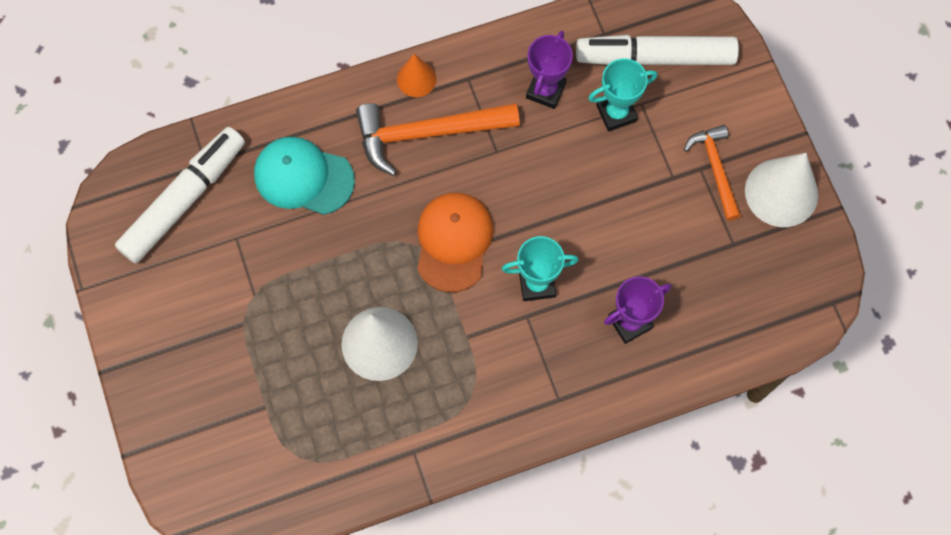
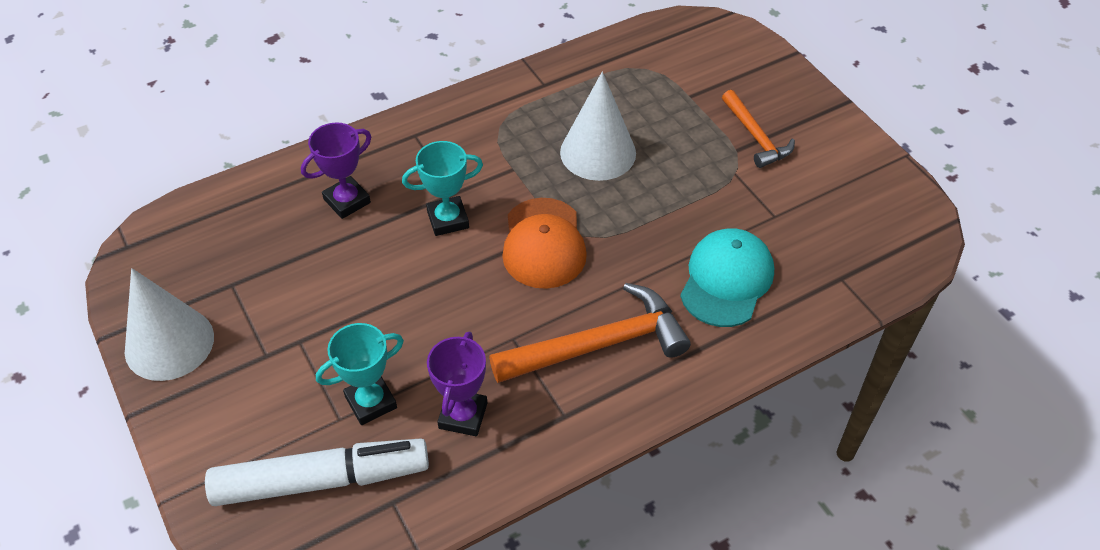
camera: 170 degrees right, 20 degrees down
(184, 199) = (846, 241): white marker -> none
(303, 177) = (726, 280): turquoise cap -> turquoise cap turned 75 degrees counterclockwise
(416, 79) = (629, 405): orange cone -> none
(715, 169) = (248, 357): orange hammer -> orange hammer (756, 137)

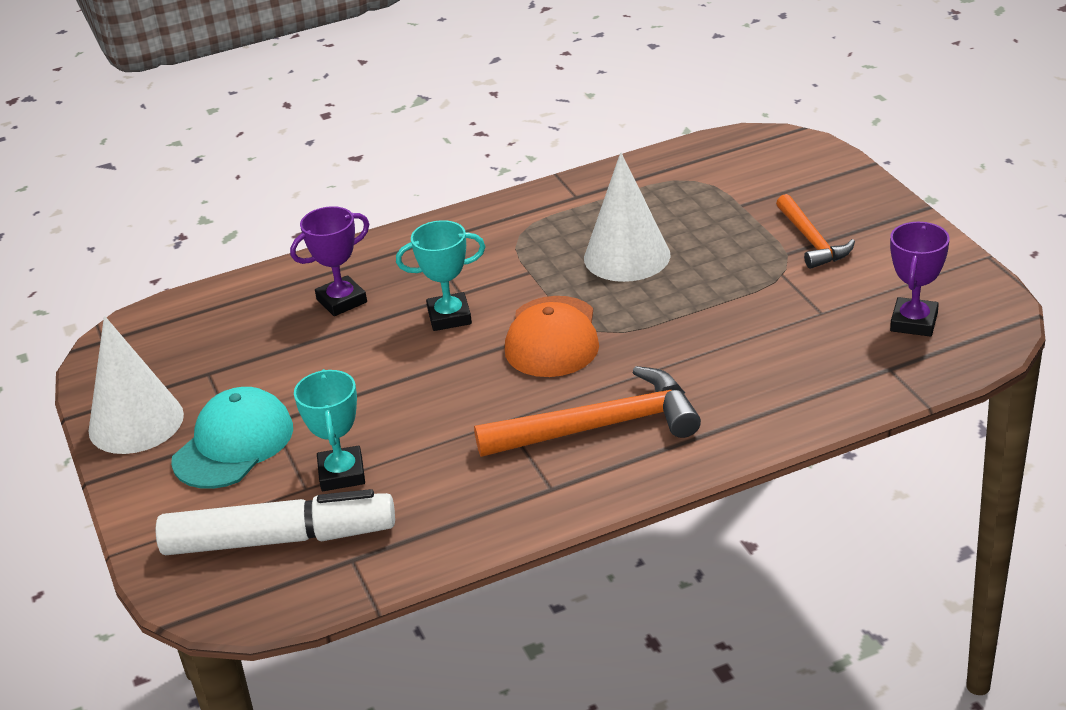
camera: 10 degrees right, 15 degrees down
(371, 402) = (341, 474): turquoise trophy -> turquoise trophy turned 75 degrees counterclockwise
(463, 415) = (439, 486): purple trophy -> purple trophy (913, 322)
(726, 280) = (755, 370): turquoise cap -> turquoise cap (233, 444)

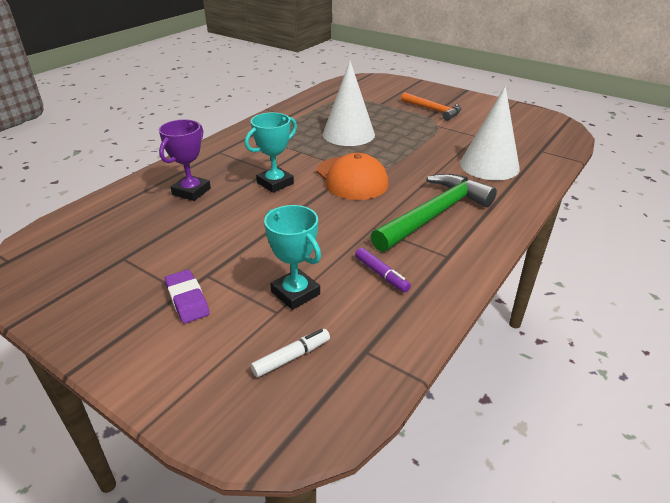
camera: 35 degrees left, 0 degrees up
(136, 422) = (83, 310): white cone -> white cone (489, 165)
(233, 444) = (187, 300): turquoise cap -> purple eraser
(279, 539) = (291, 357): white marker -> white marker, size x0.41
(451, 484) = (381, 274): none -> purple marker
(600, 426) = (434, 214): orange hammer -> green hammer
(913, 322) = (524, 130): purple trophy -> none

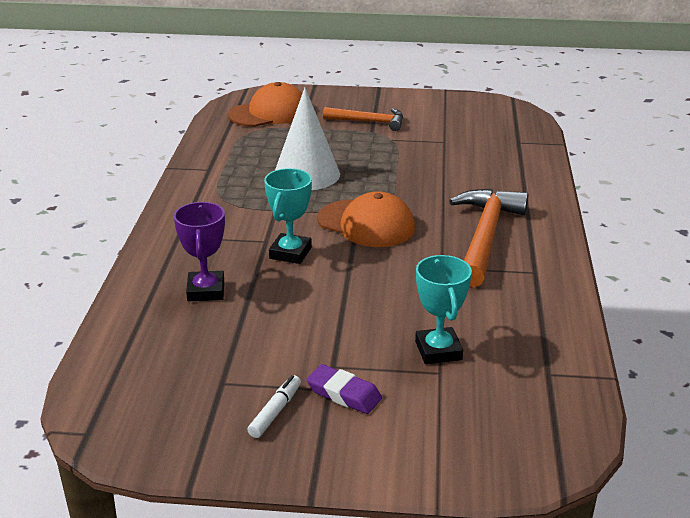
camera: 30 degrees left, 5 degrees down
(291, 357) = (495, 402): white marker -> white marker (275, 412)
(295, 293) = (438, 350): turquoise trophy -> turquoise trophy turned 60 degrees clockwise
(369, 90) = (269, 113): none -> orange cap
(381, 274) = (496, 307): purple marker -> none
(434, 214) = (485, 236): green hammer -> orange hammer
(489, 165) = (486, 171): white cone -> none

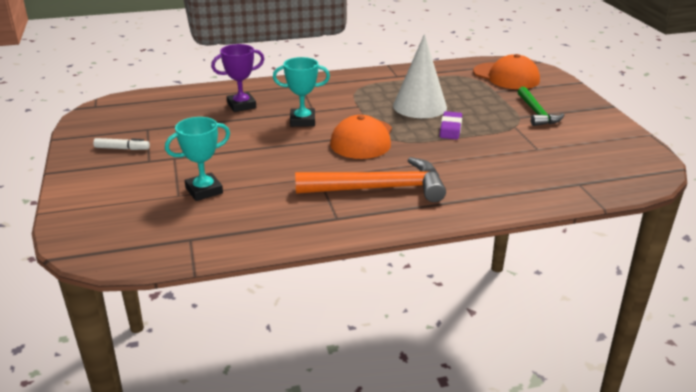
camera: 70 degrees right, 0 degrees up
(344, 394) = (144, 166): purple eraser -> purple eraser (450, 129)
(369, 122) = (536, 113): orange hammer -> green hammer

